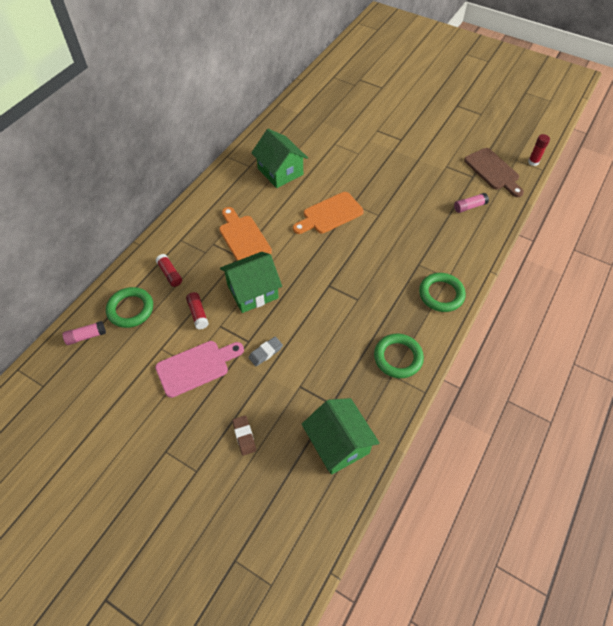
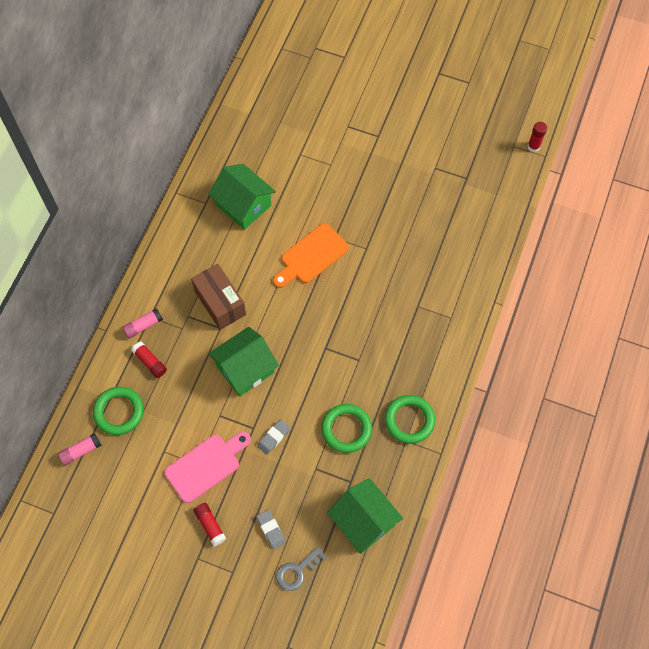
camera: 10 degrees left, 10 degrees up
(198, 314) = (193, 405): red glue stick -> red glue stick (210, 525)
(243, 238) = (220, 303): orange cutting board -> brown box
(244, 436) = (271, 530): brown eraser -> grey eraser
(262, 481) = (297, 571): none -> grey key
(441, 294) = (445, 339): green ring -> green ring (346, 429)
(469, 207) = (466, 221): pink glue stick -> pink glue stick (143, 326)
(493, 171) = (489, 167): brown cutting board -> none

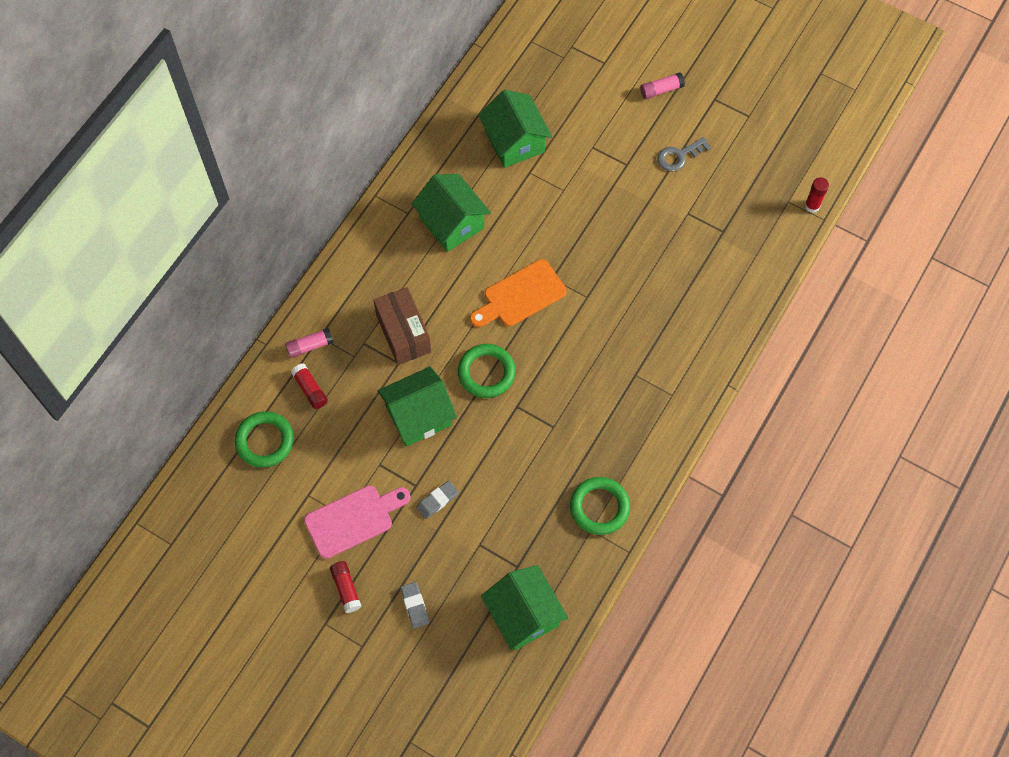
camera: 10 degrees right, 0 degrees up
(81, 451) = (213, 479): pink glue stick -> pink glue stick (661, 90)
(283, 131) = (514, 141): none -> green house
(297, 571) = (437, 658): grey key -> grey key (679, 156)
(346, 429) = (524, 505): green ring -> green ring (486, 372)

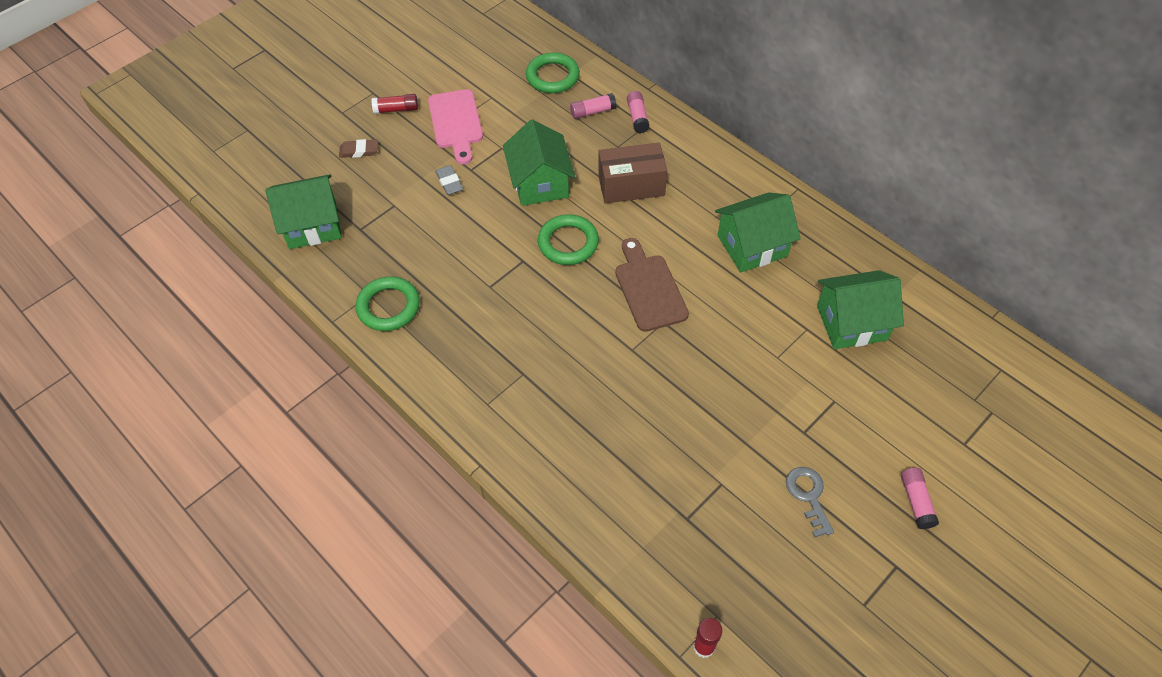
camera: 105 degrees right, 10 degrees down
(310, 389) = (593, 112): red glue stick -> pink glue stick
(415, 606) = (359, 151): grey eraser -> brown eraser
(520, 296) = (649, 289): orange cutting board -> brown cutting board

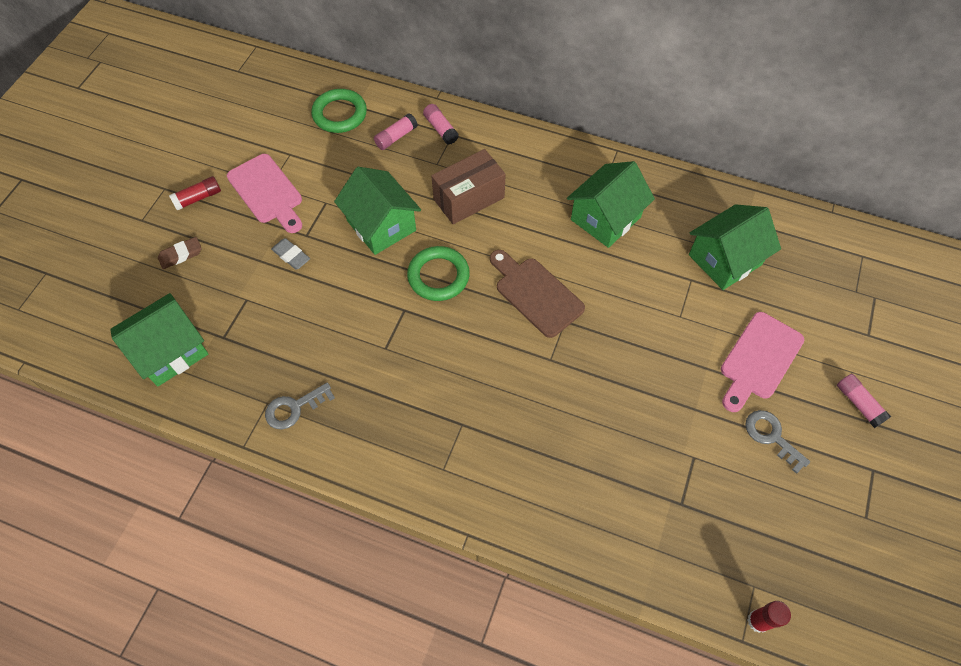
camera: 25 degrees left, 5 degrees up
(388, 307) = (294, 408): green ring -> grey key
(835, 424) = (759, 359): none -> pink cutting board

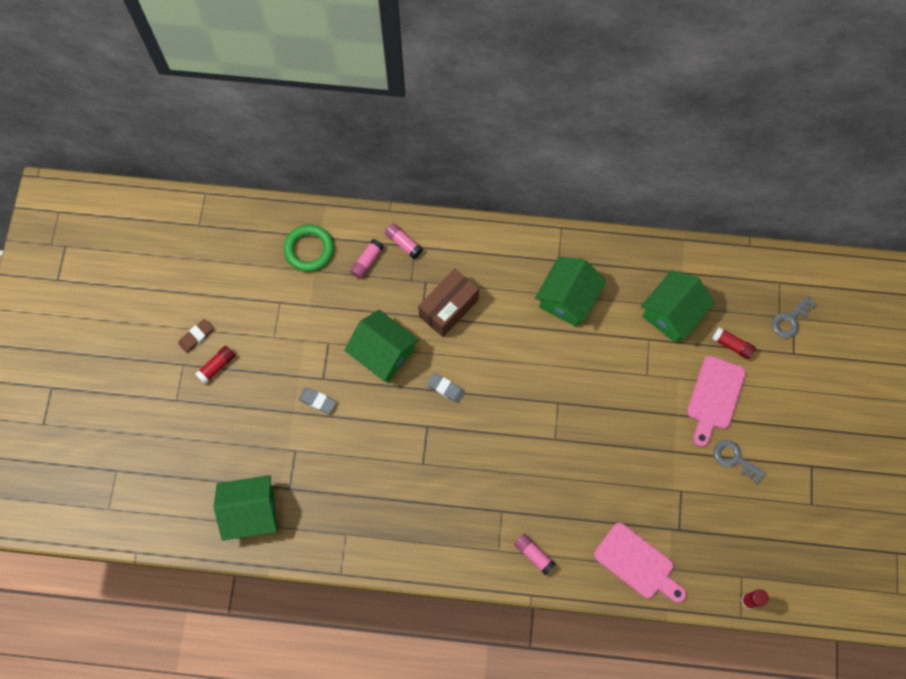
camera: 15 degrees left, 10 degrees up
(170, 351) = (251, 512): green house -> green house turned 45 degrees clockwise
(181, 255) = (224, 424): brown eraser -> brown eraser (196, 336)
(267, 192) = (274, 345): pink cutting board -> pink cutting board (637, 563)
(294, 408) = (369, 533): grey key -> grey key (790, 320)
(438, 276) = (445, 388): green ring -> grey eraser
(535, 294) = (528, 384): brown cutting board -> none
(791, 308) = (732, 345): none -> red glue stick
(858, 403) = (794, 415): pink glue stick -> pink glue stick (533, 555)

